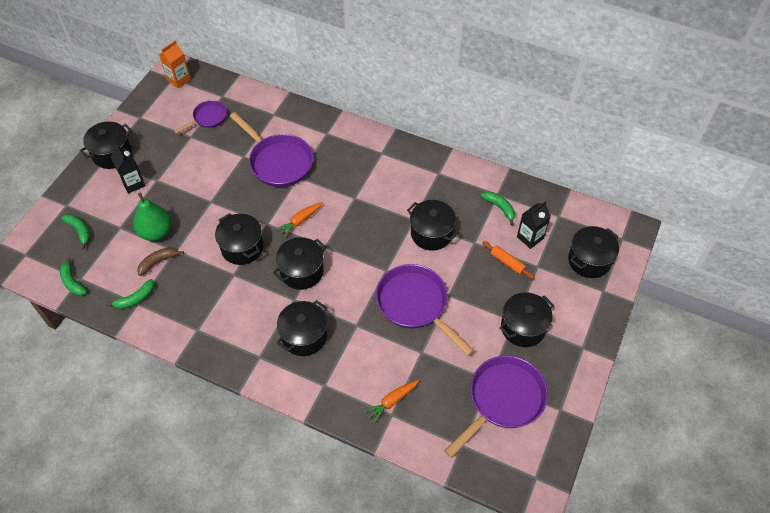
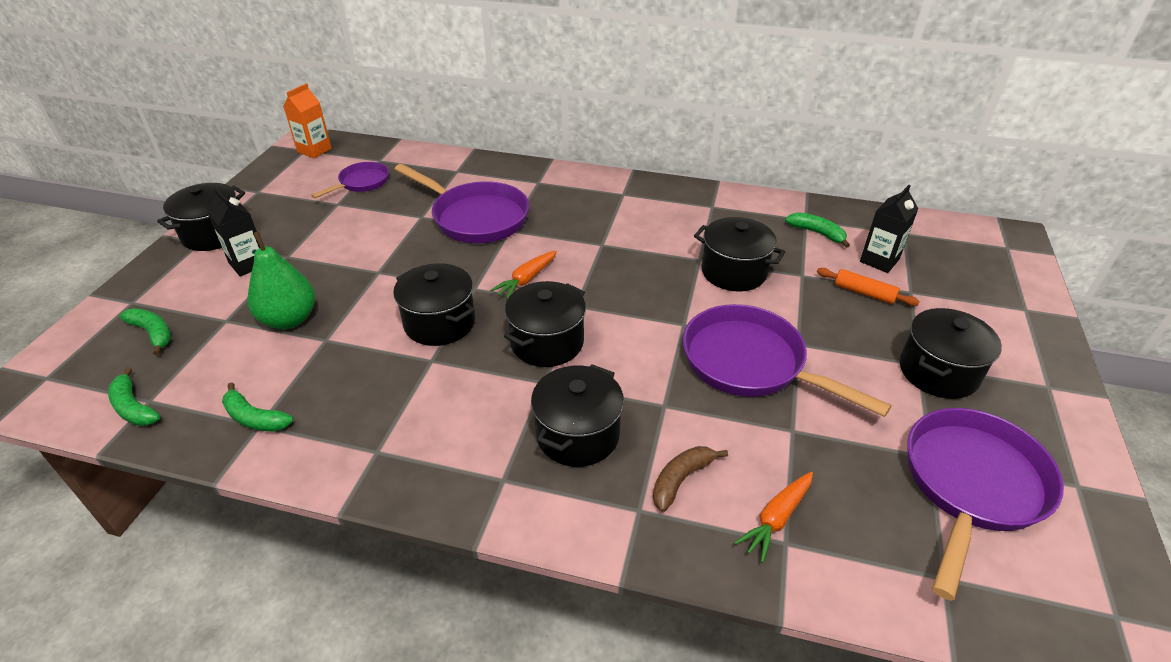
camera: 10 degrees left, 15 degrees down
(135, 299) = (255, 418): green banana -> green banana turned 75 degrees clockwise
(158, 262) = (295, 359): brown banana -> brown banana (681, 480)
(589, 260) = (980, 276): black pot -> none

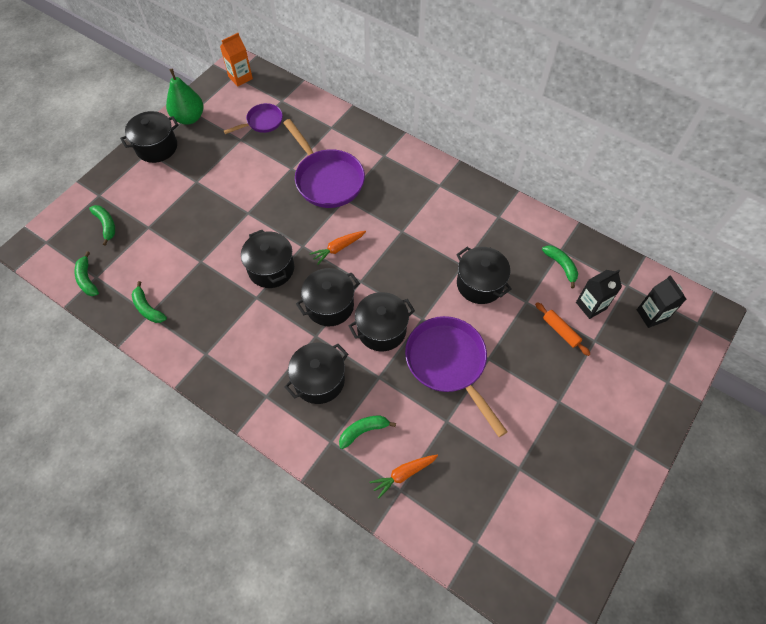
camera: 20 degrees right, 20 degrees up
(248, 264) = (171, 181): black carton -> black carton (651, 315)
(289, 319) = (184, 238): green pear -> green pear (189, 118)
(681, 480) = (363, 431): brown banana -> green banana
(938, 372) = (567, 411): black pot -> black pot (381, 330)
(971, 485) = (531, 495): purple pan -> none

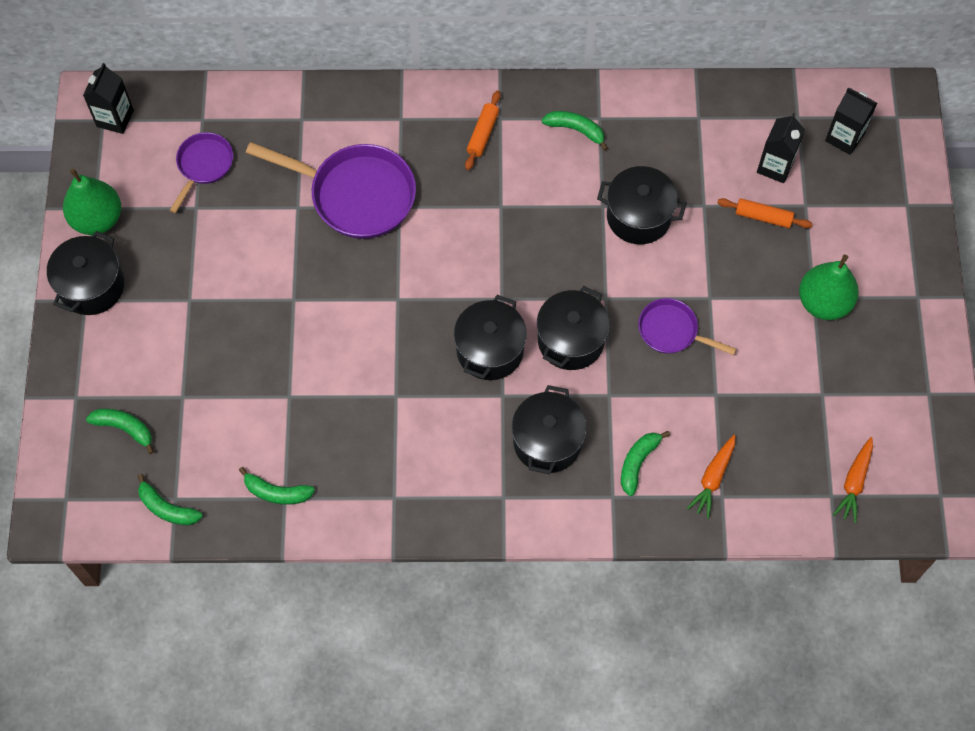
camera: 35 degrees left, 5 degrees up
(240, 78) = (115, 118): orange carton -> black carton
(271, 269) = (383, 351): black pot -> none
(338, 248) = (443, 275): orange carrot -> orange carrot (854, 482)
(423, 187) = (482, 134): none -> orange rolling pin
(448, 363) = (671, 331): purple pan -> purple pan, size x0.55
(561, 266) = (712, 138): green banana -> green banana (576, 130)
(563, 409) = (824, 302): none -> green pear

